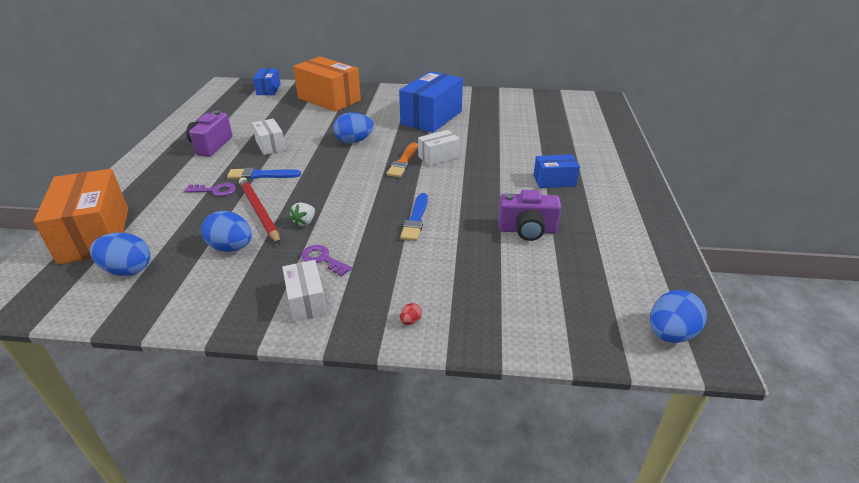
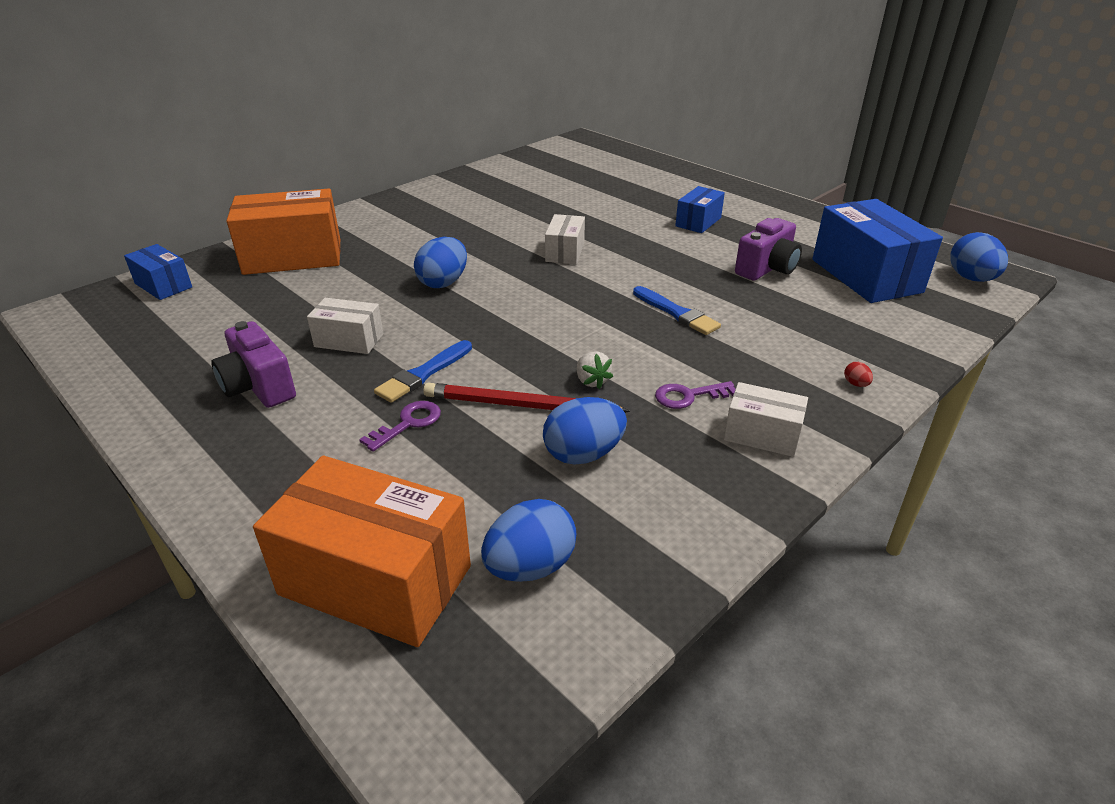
camera: 50 degrees left, 0 degrees up
(403, 162) = (545, 274): orange brush -> none
(431, 117) = (468, 221): blue box -> blue box (866, 276)

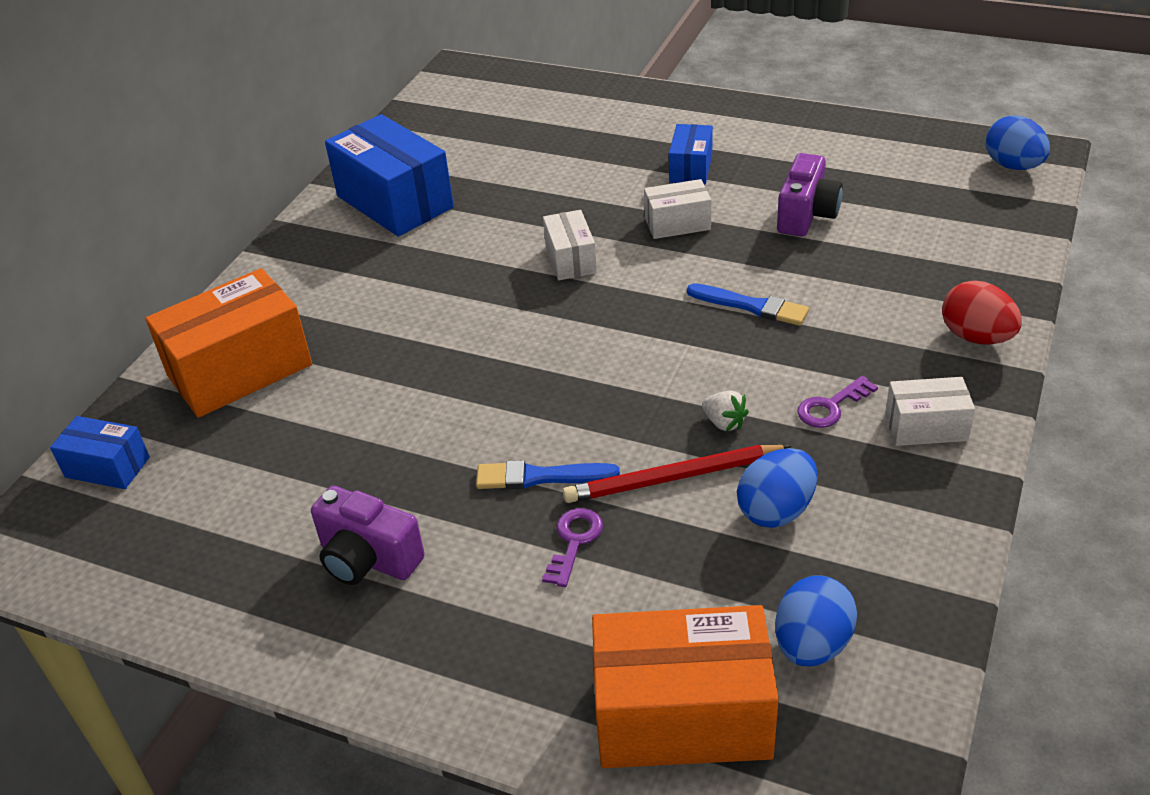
camera: 20 degrees left, 5 degrees up
(349, 340) = (418, 464): white box -> white box (677, 224)
(423, 374) = (540, 477): blue brush -> blue brush turned 75 degrees clockwise
(443, 282) = (462, 348): blue egg -> none
(855, 384) = (976, 337): red egg -> red egg, size x2.41
(866, 276) = (911, 194): blue box -> blue box (394, 202)

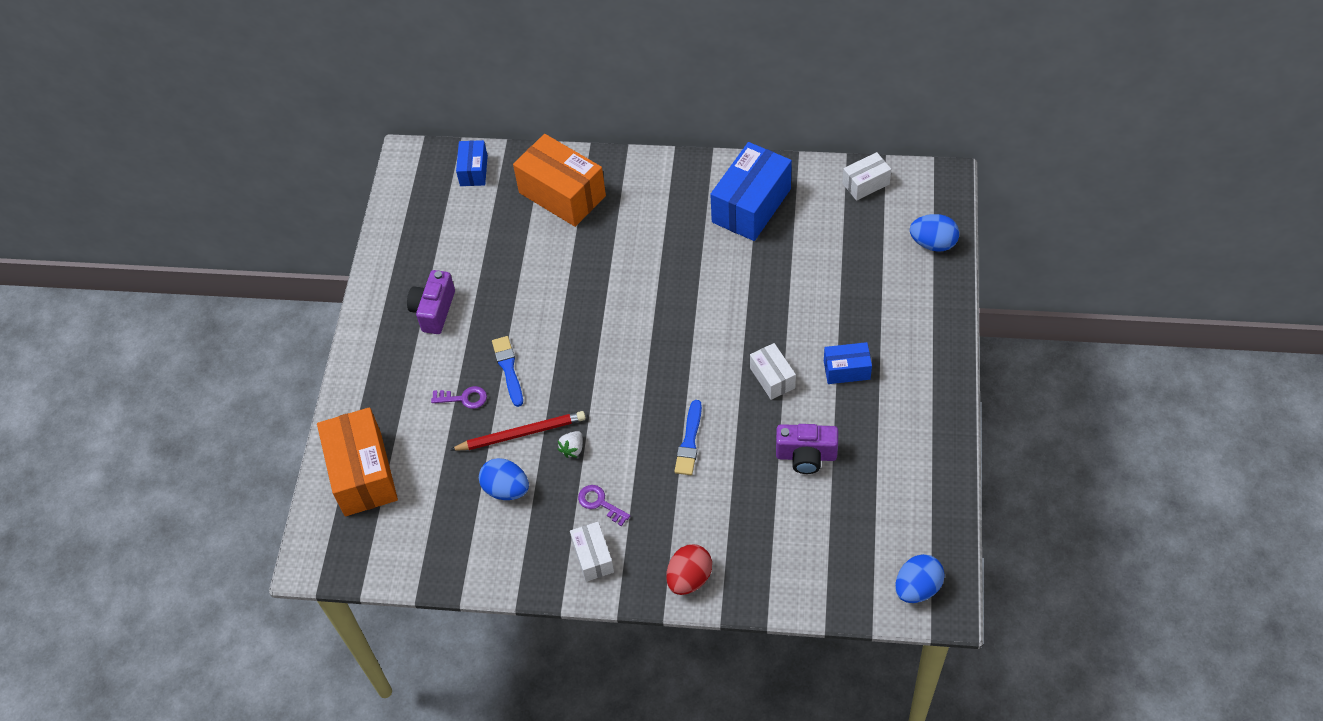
camera: 75 degrees right, 15 degrees up
(571, 259) = (713, 326): white box -> white box (866, 184)
(673, 478) = (521, 433): red pencil -> red pencil turned 105 degrees clockwise
(812, 644) = (415, 522): blue egg -> blue egg (933, 243)

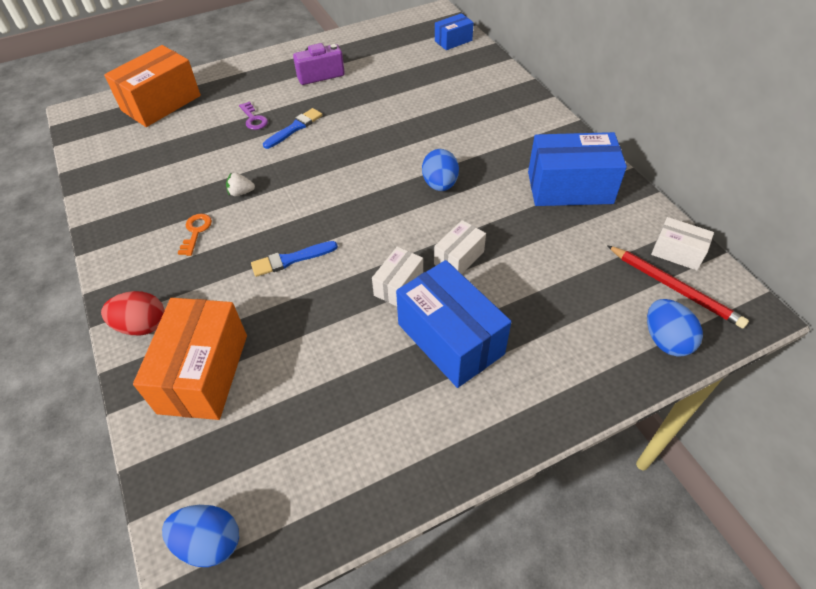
camera: 55 degrees right, 5 degrees down
(506, 489) = (183, 174): blue egg -> blue egg (440, 184)
(521, 433) = (239, 159): red pencil -> red pencil (674, 287)
(562, 194) = (474, 85): orange box -> orange box (204, 373)
(593, 557) = (139, 251): white box -> white box (459, 258)
(600, 503) = (196, 231): purple key -> orange key
(806, 456) = (327, 353): purple camera -> none
(846, 370) = (450, 339): blue box -> blue box, size x1.89

